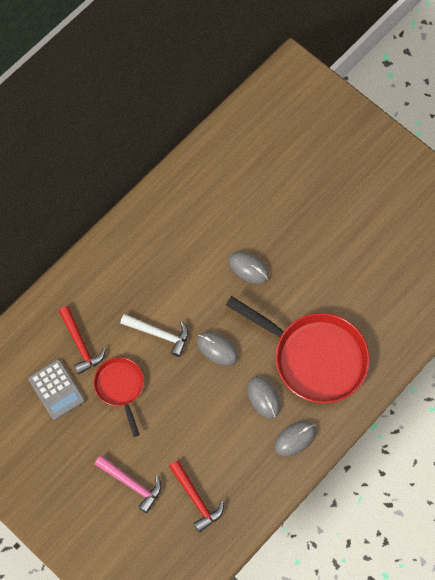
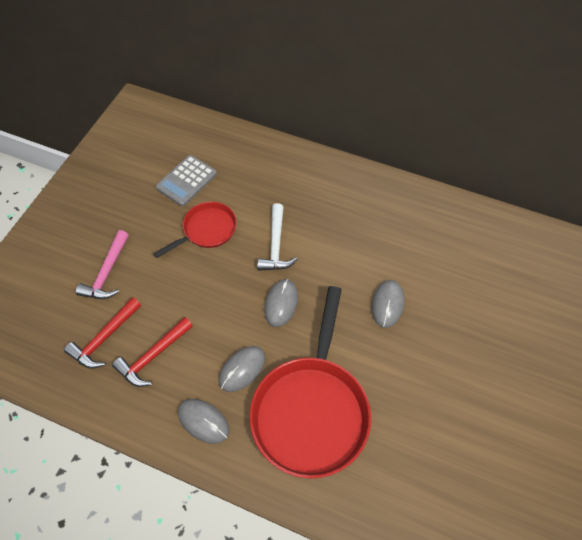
camera: 70 degrees right, 10 degrees down
(80, 344) = (239, 184): red hammer -> red hammer (153, 356)

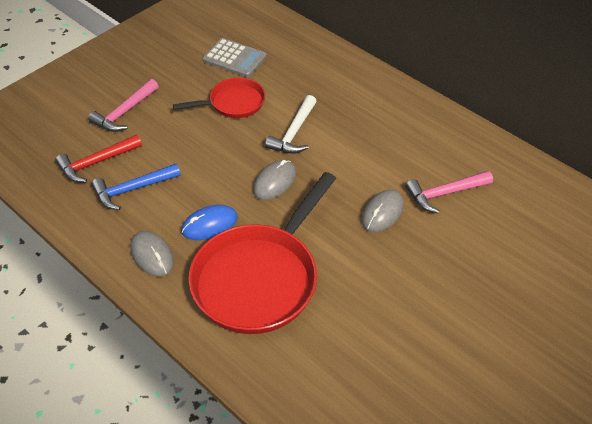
camera: 20 degrees right, 10 degrees down
(153, 356) = (132, 189): red hammer -> blue hammer
(186, 181) = (234, 58): grey calculator -> grey calculator turned 120 degrees counterclockwise
(242, 369) = (209, 224): grey mouse -> blue mouse
(431, 267) = (445, 193): none -> pink hammer

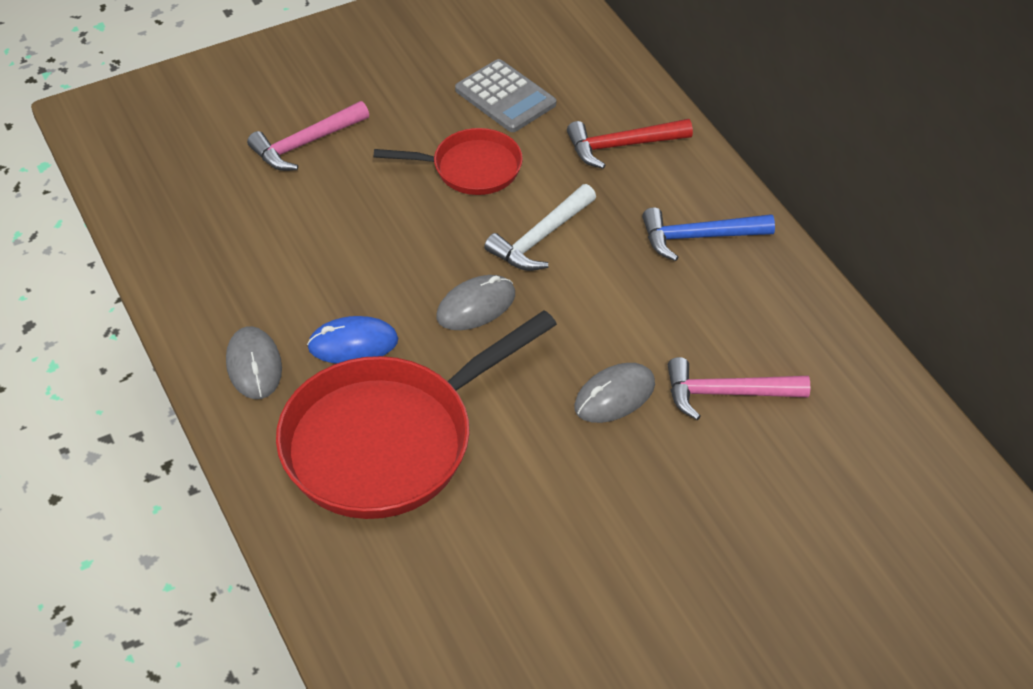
camera: 20 degrees right, 0 degrees up
(96, 163) = (234, 210): red hammer -> red hammer (622, 145)
(132, 189) = (268, 263): blue hammer -> blue hammer (699, 237)

